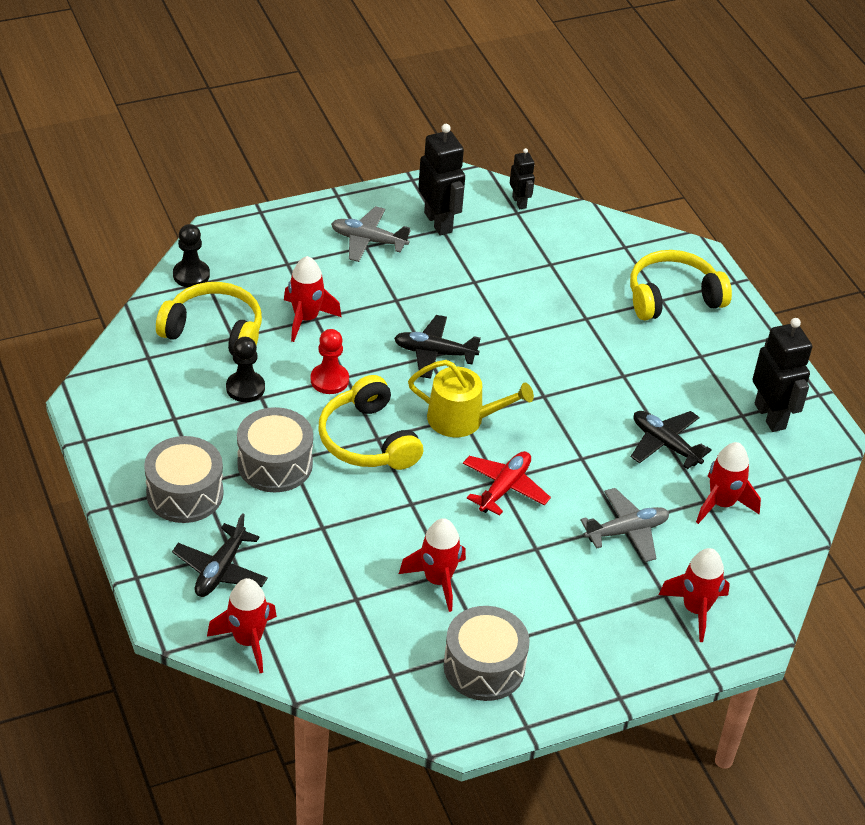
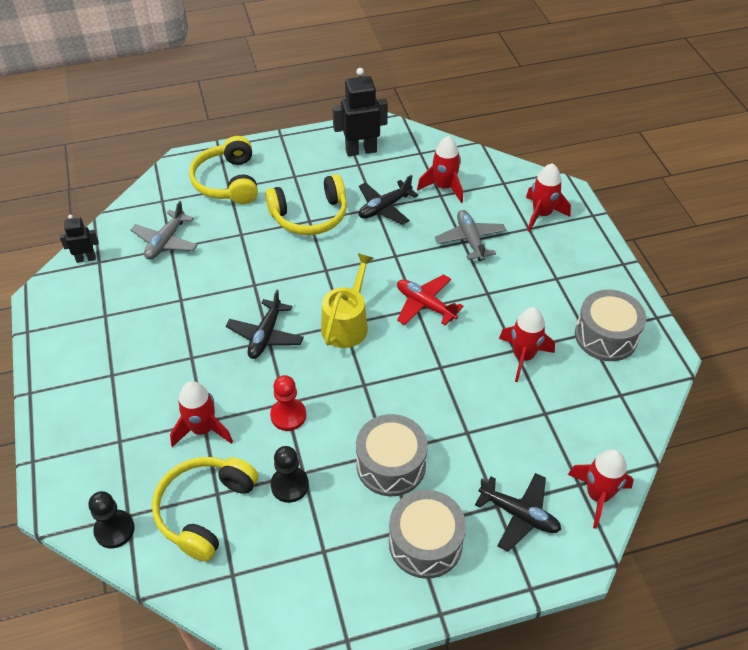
camera: 80 degrees left, 5 degrees up
(368, 241) = (105, 372): grey plane -> grey plane (166, 242)
(368, 440) = (366, 391): yellow headphones -> yellow headphones (310, 216)
(439, 222) = (95, 317): black robot -> none

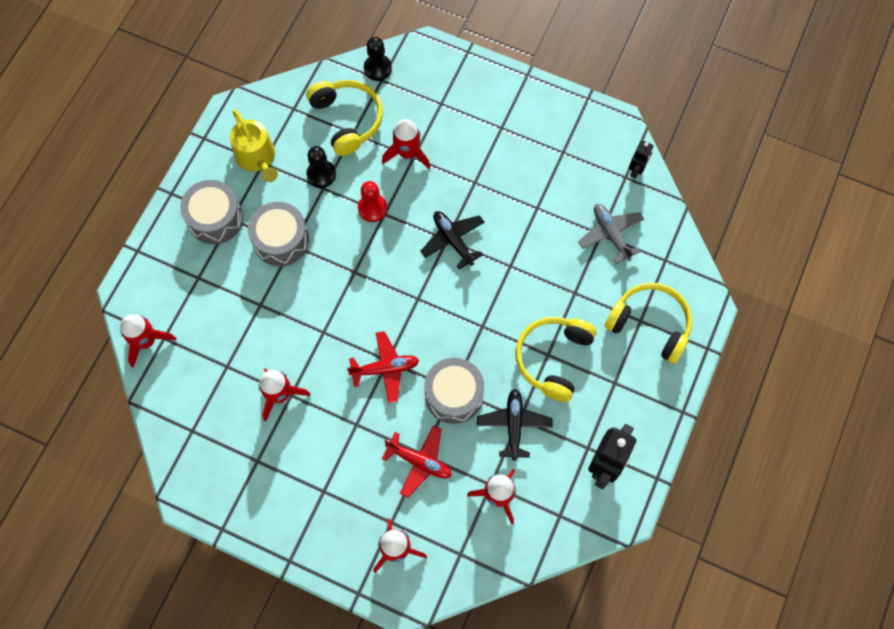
camera: 130 degrees right, 20 degrees up
(347, 324) = (416, 300): yellow watering can -> yellow watering can (257, 157)
(470, 240) = (419, 462): grey plane -> red plane
(519, 515) = (180, 284): black plane -> none
(606, 336) = (242, 472): grey drum -> grey drum (454, 395)

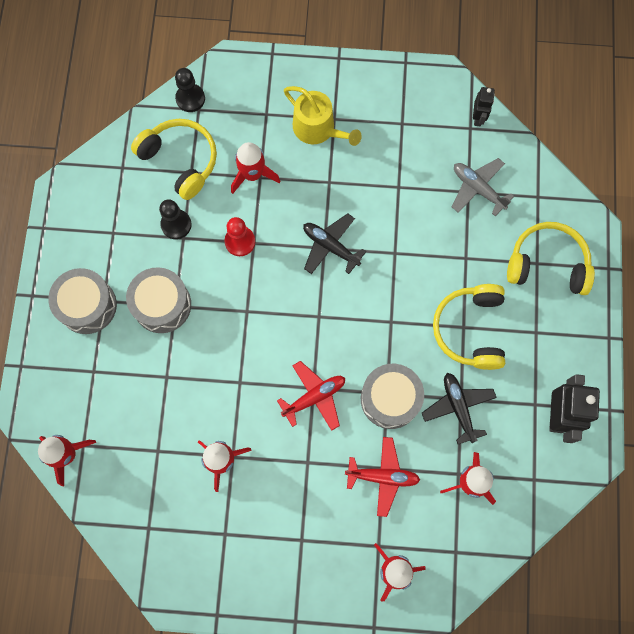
camera: 20 degrees left, 5 degrees up
(257, 157) = (105, 229): yellow watering can -> yellow watering can (318, 129)

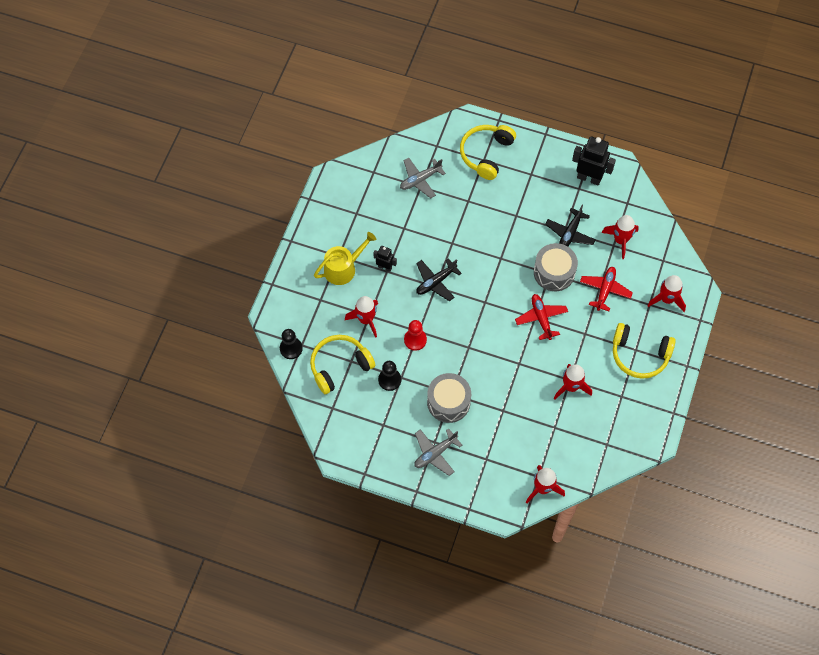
camera: 75 degrees left, 10 degrees down
(87, 305) = (435, 453): grey drum -> grey plane
(458, 407) = (570, 233): black plane -> black plane turned 60 degrees counterclockwise
(470, 329) = (519, 212): yellow headphones -> yellow headphones (639, 355)
(478, 118) = (367, 165): black robot -> black robot (385, 267)

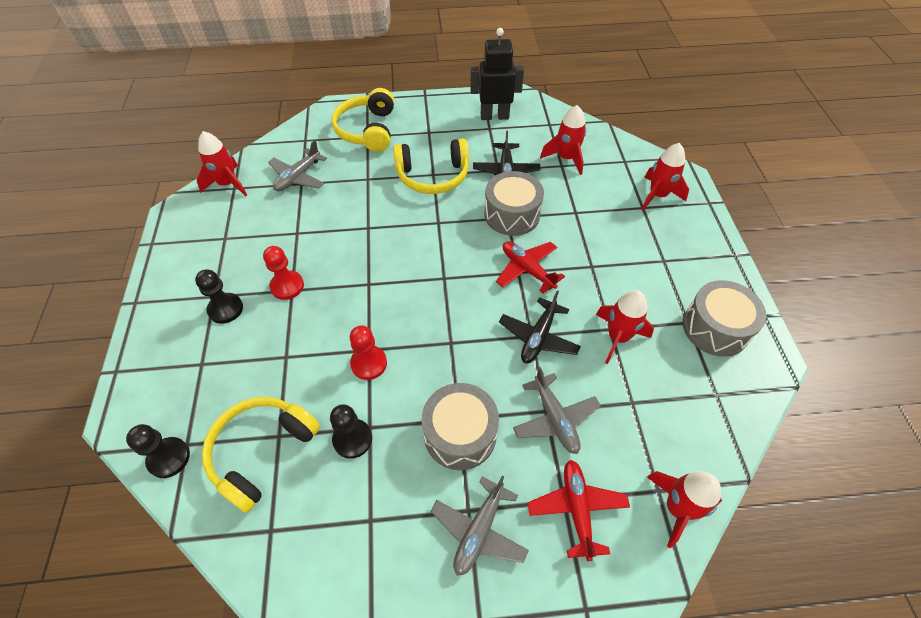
camera: 25 degrees left, 10 degrees down
(343, 268) = (225, 309): yellow watering can -> black pawn
(366, 320) = (283, 365): red rocket -> red rocket (228, 184)
(385, 267) = (287, 286): black robot -> red pawn
(436, 282) = (366, 278): black plane -> black plane (538, 337)
(505, 417) = (555, 419): none -> grey plane
(605, 290) = (583, 211): red plane -> red plane (577, 509)
(636, 407) = (715, 328): none -> grey drum
(639, 355) = (672, 264): yellow headphones -> yellow headphones (433, 176)

